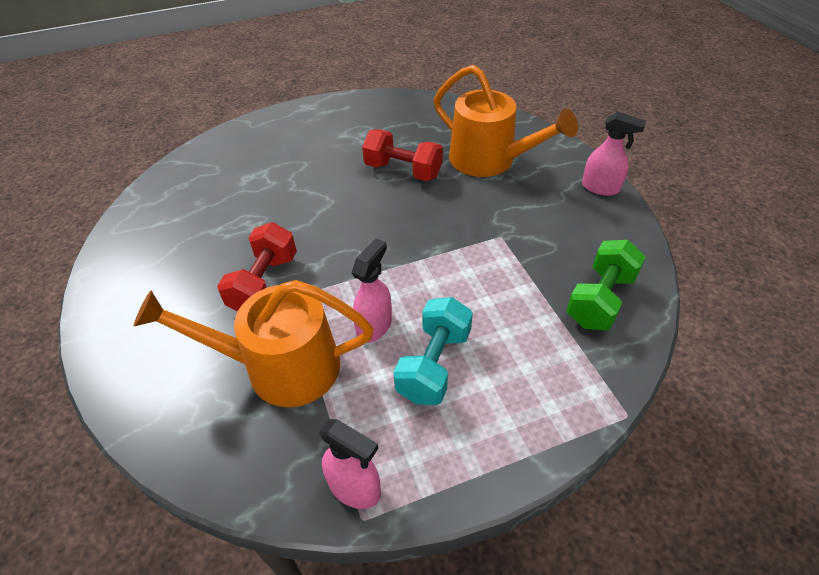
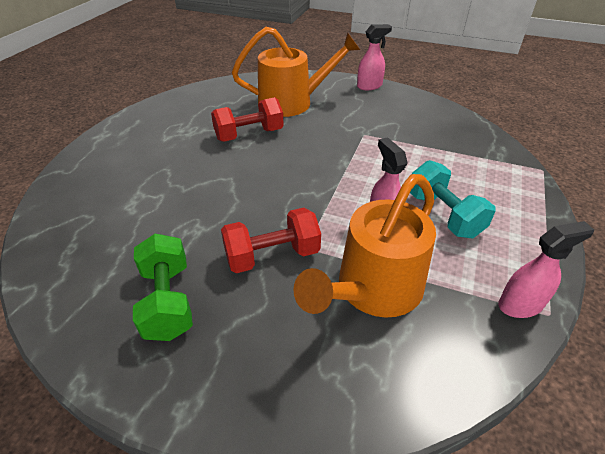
camera: 50 degrees left, 5 degrees down
(264, 283) = (272, 255): red dumbbell -> red dumbbell turned 75 degrees counterclockwise
(600, 299) = (453, 132): green dumbbell -> green dumbbell (168, 301)

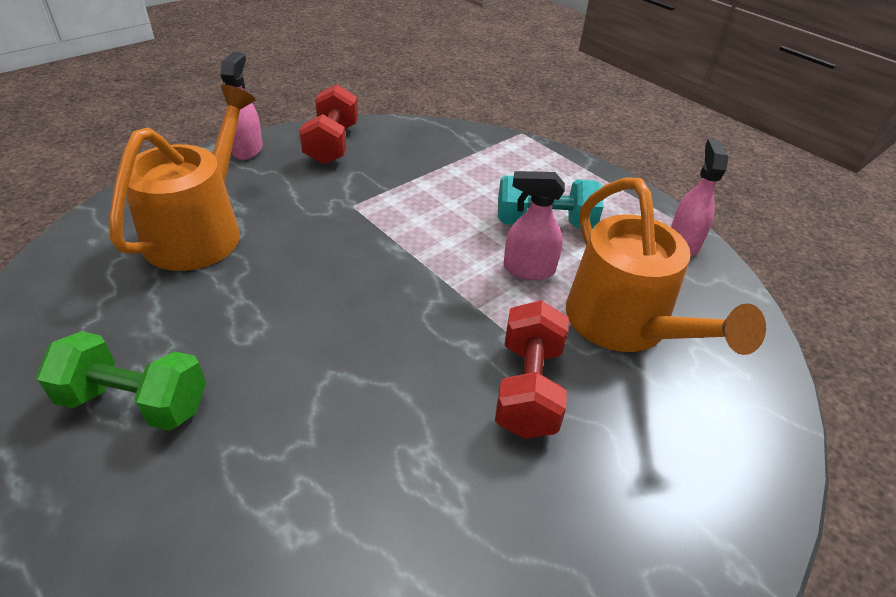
camera: 65 degrees left, 0 degrees up
(168, 301) = (556, 537): green dumbbell -> green dumbbell (135, 402)
(249, 135) = (236, 310): red dumbbell -> red dumbbell (332, 144)

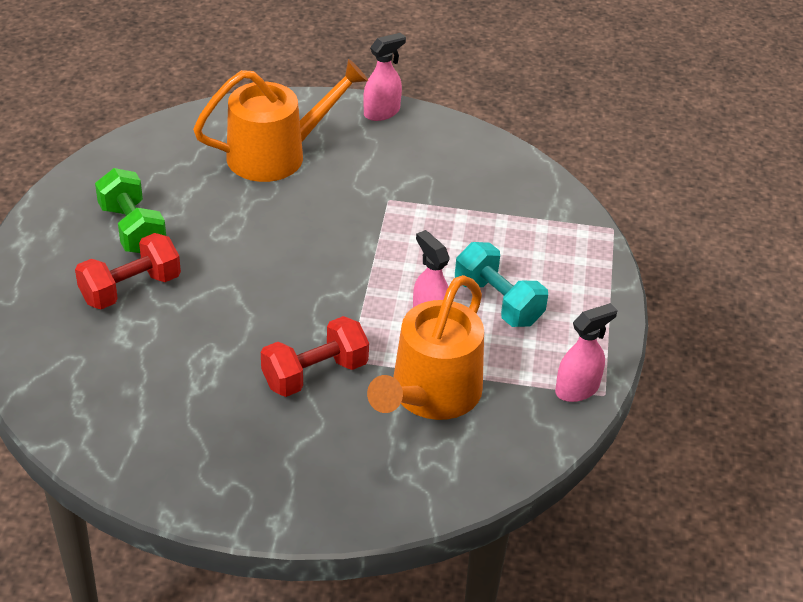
camera: 50 degrees right, 0 degrees up
(332, 144) = (445, 144): red dumbbell -> red dumbbell (130, 289)

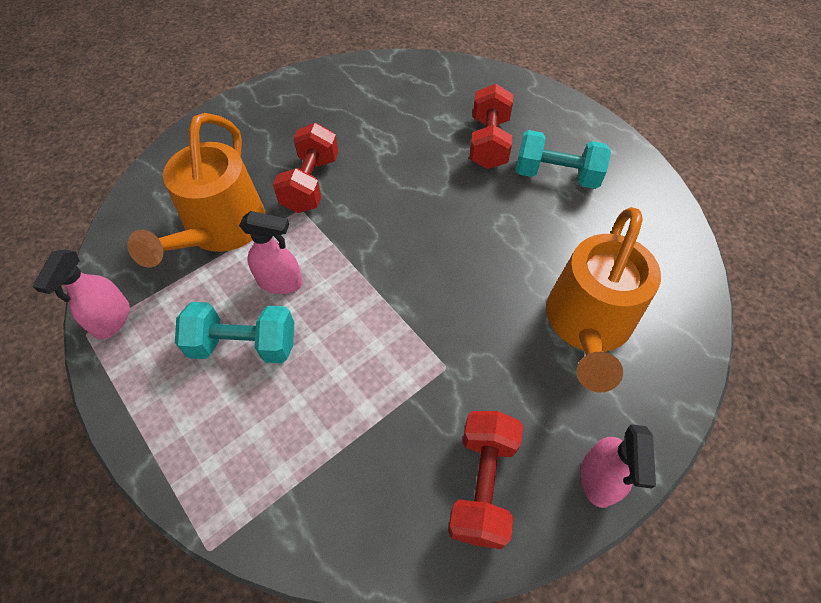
camera: 135 degrees right, 15 degrees up
(132, 229) = (556, 175): green dumbbell -> turquoise dumbbell
(430, 394) = (221, 229): orange watering can -> orange watering can turned 150 degrees counterclockwise
(441, 150) = (482, 484): none -> red dumbbell

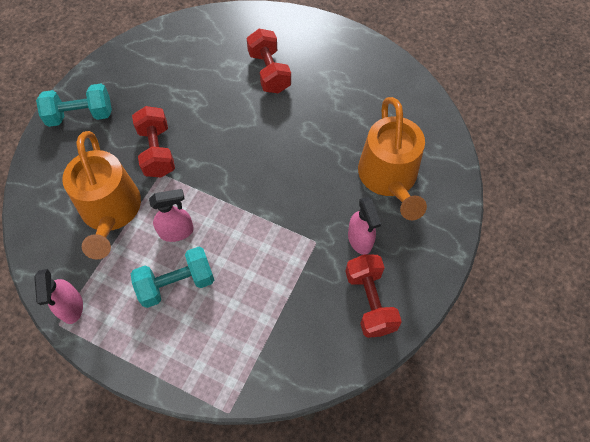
camera: 25 degrees left, 5 degrees up
(556, 175) = (326, 80): turquoise dumbbell -> turquoise dumbbell (80, 115)
(598, 479) = (432, 269): pink spray bottle -> pink spray bottle (360, 240)

